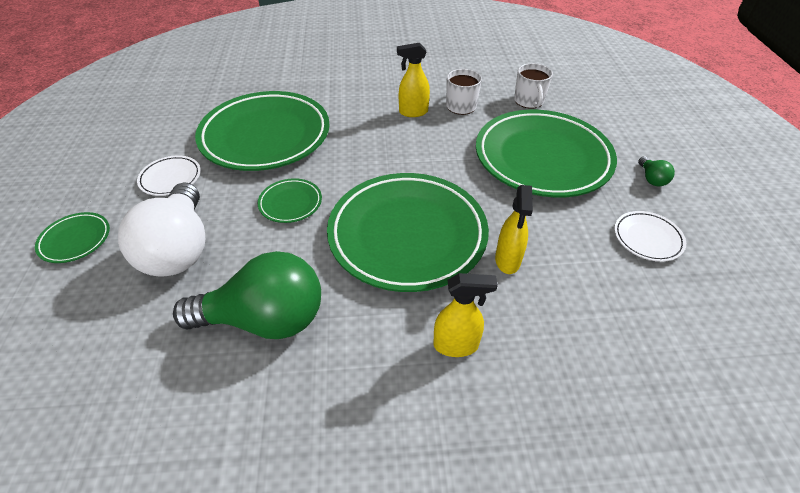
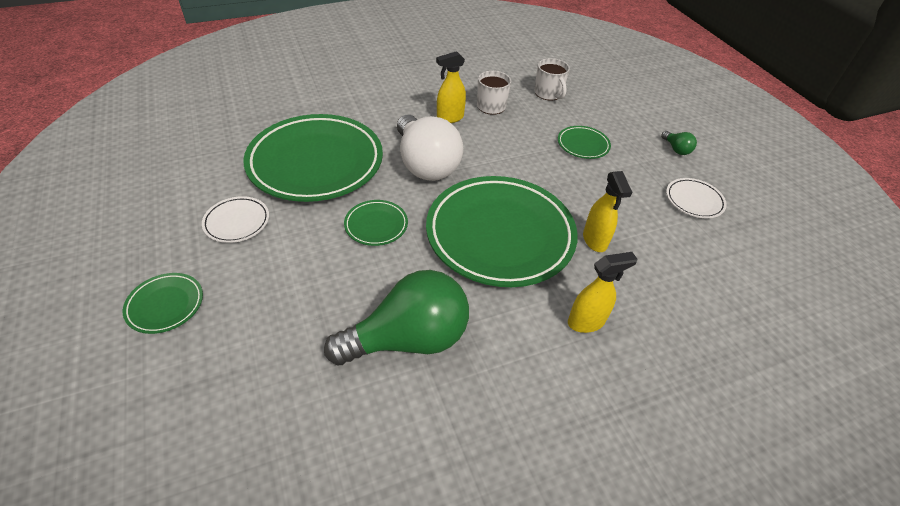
camera: 20 degrees left, 0 degrees up
(179, 248) = (286, 291): white light bulb -> white light bulb (425, 164)
(542, 158) = (583, 145): green plate -> green plate, size x0.42

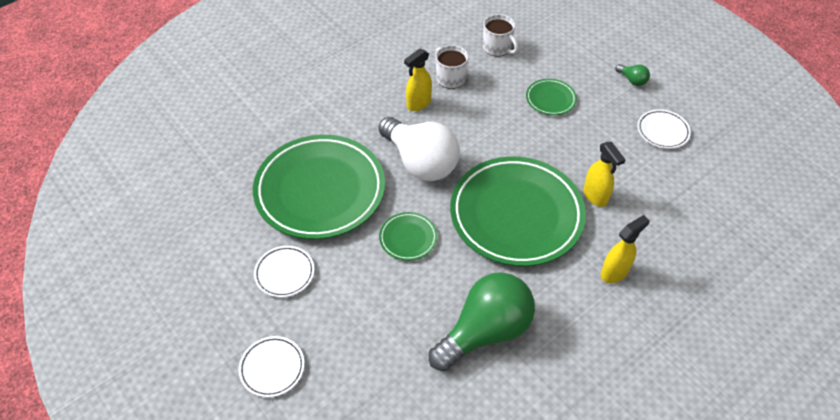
camera: 15 degrees left, 5 degrees up
(165, 305) = (272, 368): green plate -> white plate

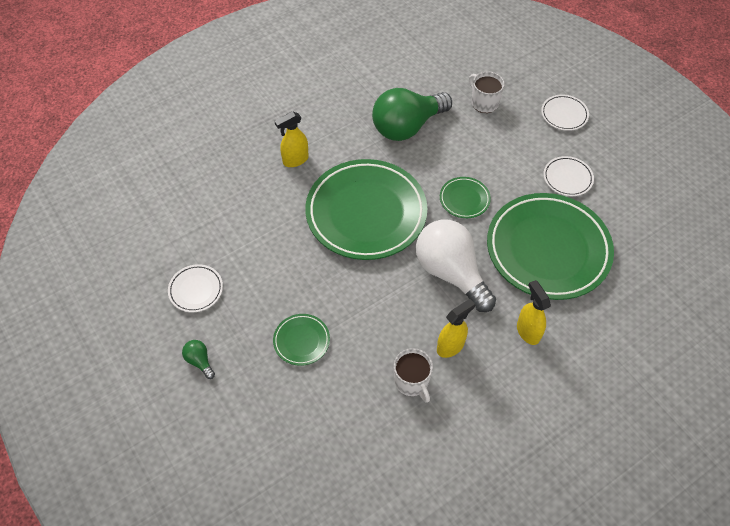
camera: 175 degrees left, 5 degrees up
(497, 48) = (347, 428): white mug -> white mug (484, 102)
(595, 196) = (289, 225): yellow spray bottle -> yellow spray bottle (528, 331)

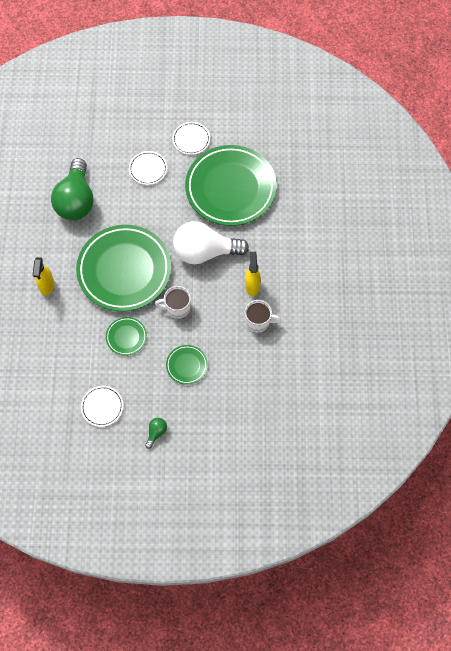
camera: 55 degrees left, 10 degrees up
(200, 361) = (156, 432): green light bulb -> green light bulb turned 120 degrees clockwise
(464, 199) = (160, 207): green plate -> green plate (126, 337)
(484, 102) = (95, 142): white mug -> white mug (177, 307)
(528, 331) = (273, 238): yellow spray bottle -> none
(564, 114) = (143, 104): white plate -> white plate (148, 169)

